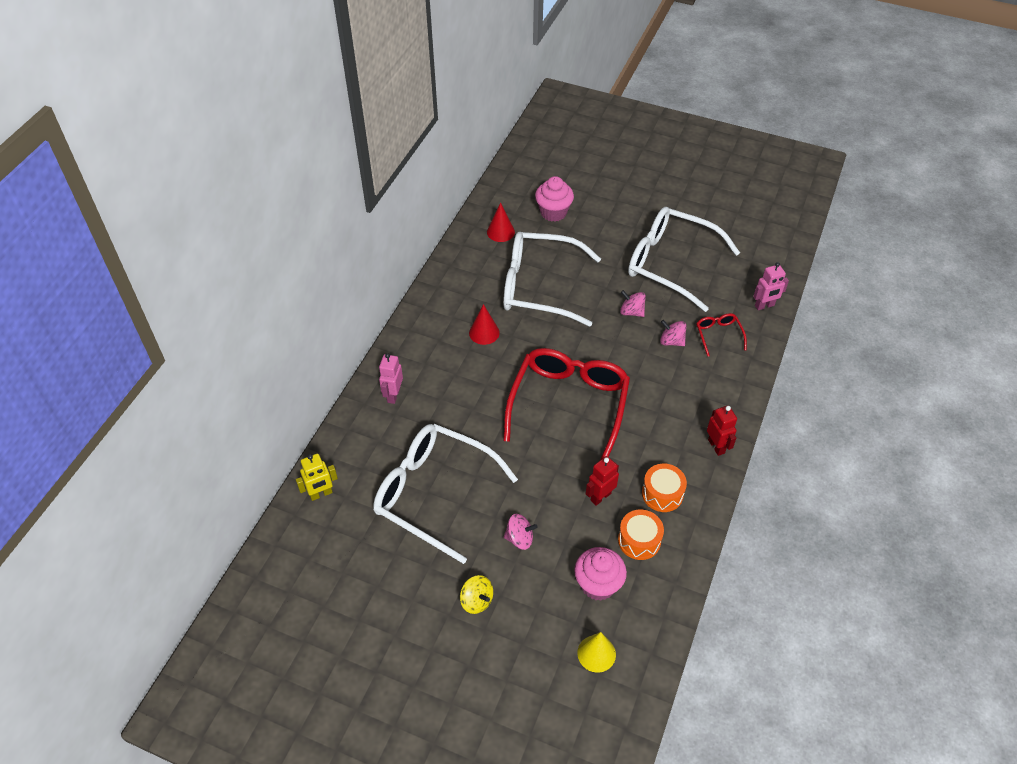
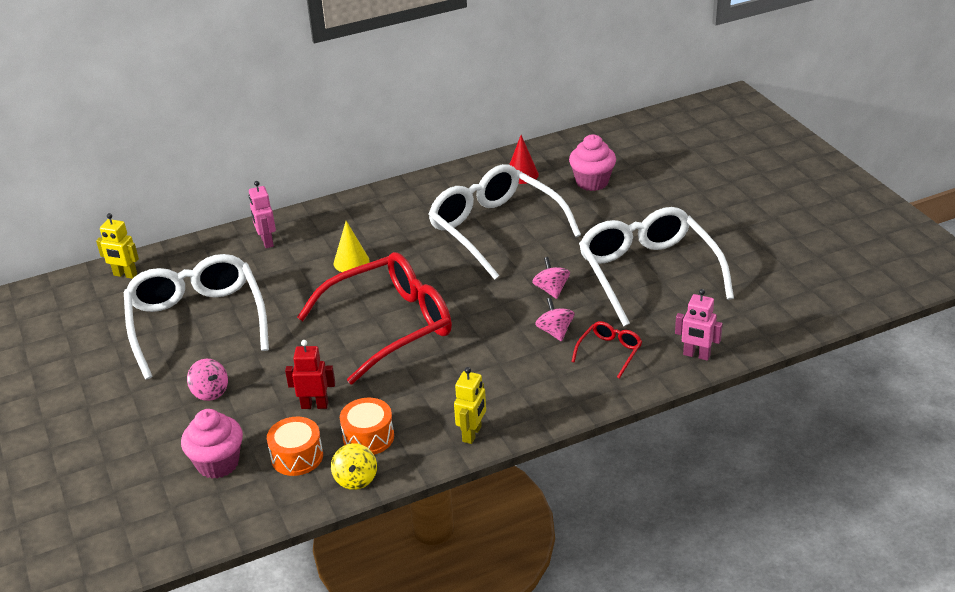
camera: 45 degrees right, 15 degrees down
(393, 395) = (266, 242): pink robot -> pink robot turned 75 degrees counterclockwise
(476, 601) = (118, 411): yellow spinning top -> yellow spinning top (355, 479)
(484, 332) = (399, 237): red cone -> none
(596, 653) = (143, 508): yellow cone -> yellow cone (351, 262)
(716, 446) = (472, 434): red robot -> yellow robot

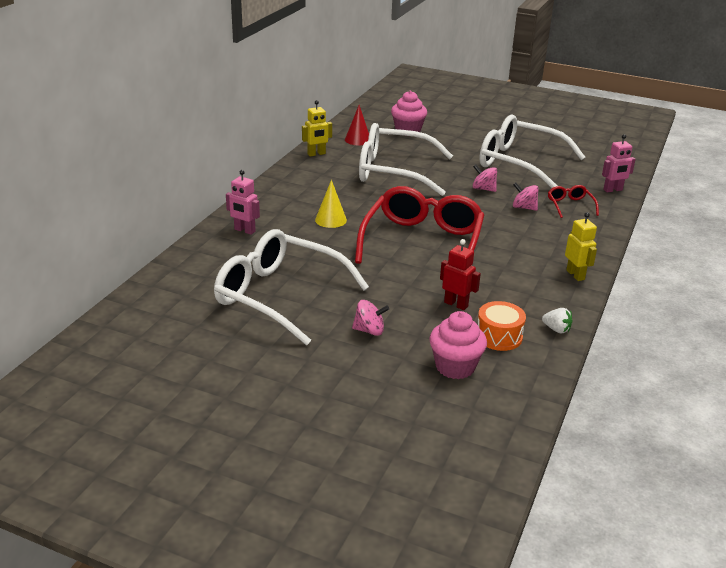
camera: 45 degrees left, 5 degrees down
(125, 275) = (160, 292): yellow robot -> yellow robot (316, 154)
(314, 405) = (456, 304): red robot -> red robot turned 75 degrees clockwise
(355, 479) = (556, 329): yellow spinning top -> white strawberry
(368, 437) = (521, 305): orange drum -> none

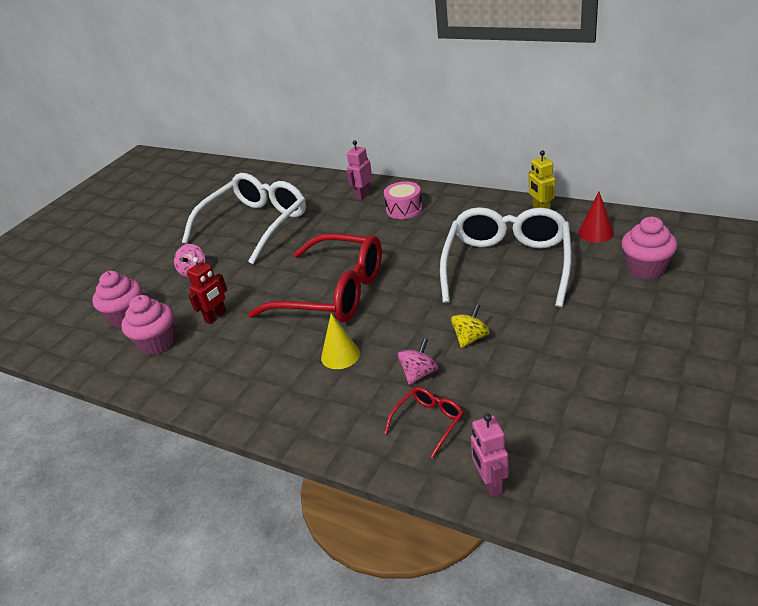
camera: 100 degrees right, 5 degrees up
(286, 209) = (404, 209): none -> pink drum
(330, 220) = (383, 235): yellow cone -> yellow cone (340, 355)
(483, 189) = (470, 338): pink spinning top -> yellow spinning top
(499, 336) = (157, 343): orange drum -> pink cupcake
(519, 163) = (569, 376): white glasses -> none
(556, 329) = (153, 383): white strawberry -> none
(570, 205) = (429, 422): red glasses -> red glasses turned 45 degrees counterclockwise
(575, 275) = (248, 408): yellow robot -> none

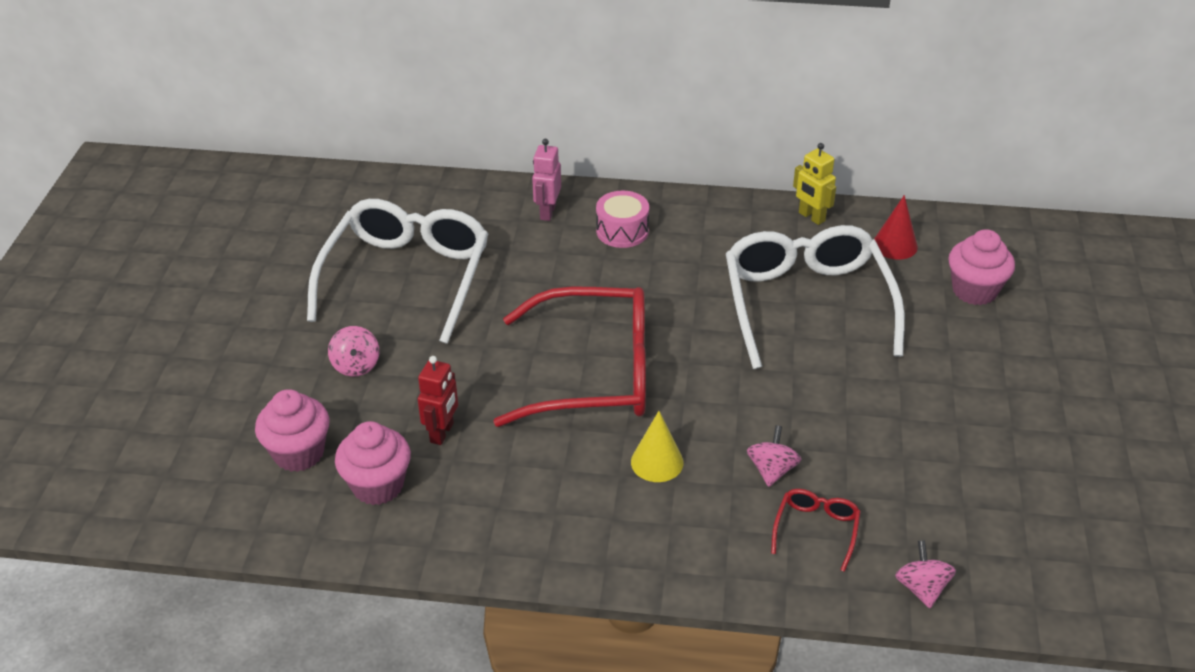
camera: 25 degrees left, 5 degrees up
(470, 338) = (811, 413): yellow spinning top -> none
(490, 483) = (921, 588): pink robot -> pink spinning top

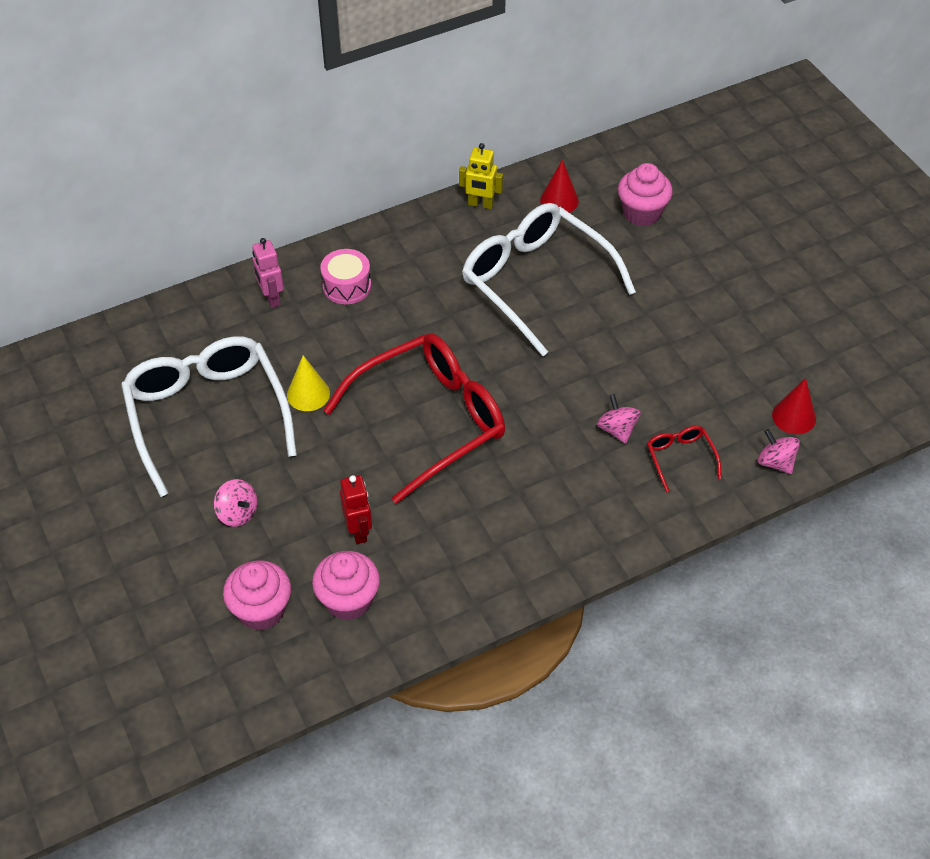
camera: 35 degrees left, 10 degrees up
(657, 462) = (535, 467): yellow cone -> yellow cone (308, 394)
(983, 554) = (794, 416): none -> red cone

